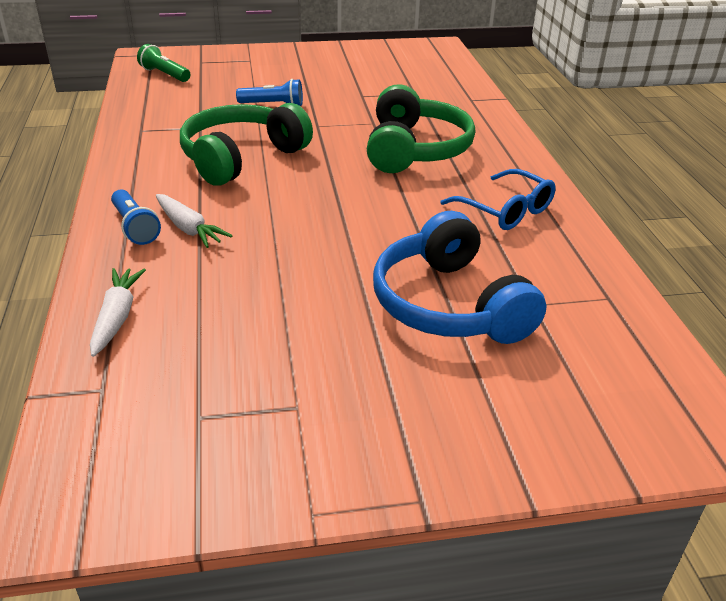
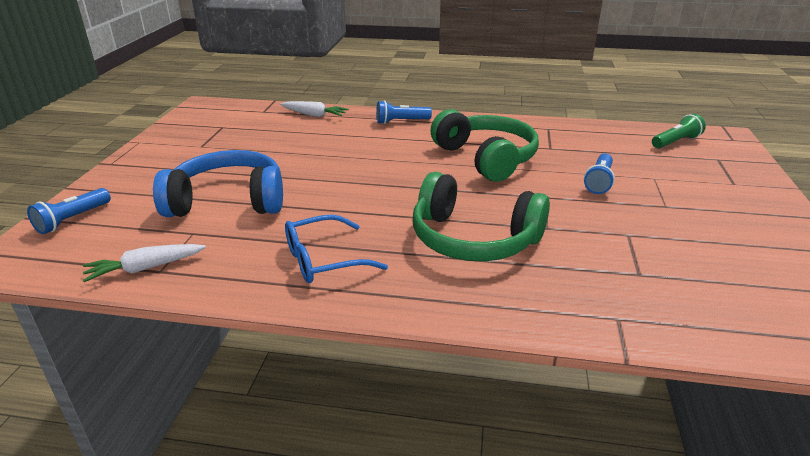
camera: 110 degrees right, 5 degrees down
(188, 228) = (389, 134): white carrot -> white carrot (146, 268)
(597, 430) = (72, 220): none -> blue flashlight

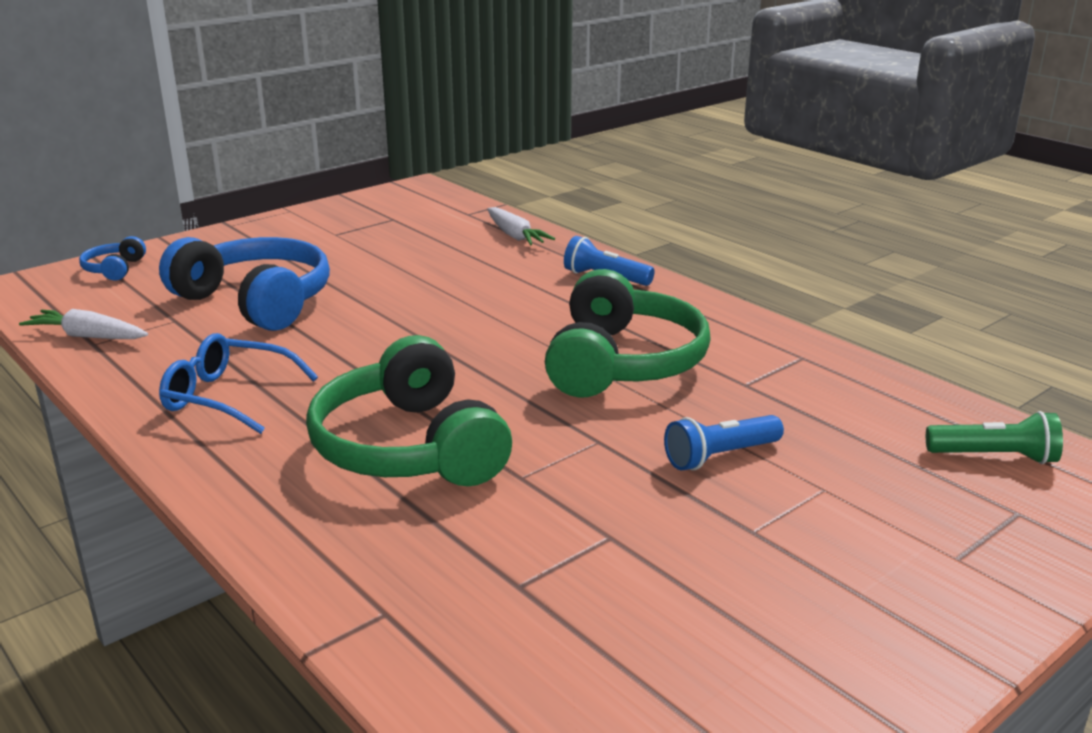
camera: 40 degrees right, 5 degrees down
(72, 220) = (114, 269): blue flashlight -> blue headphones

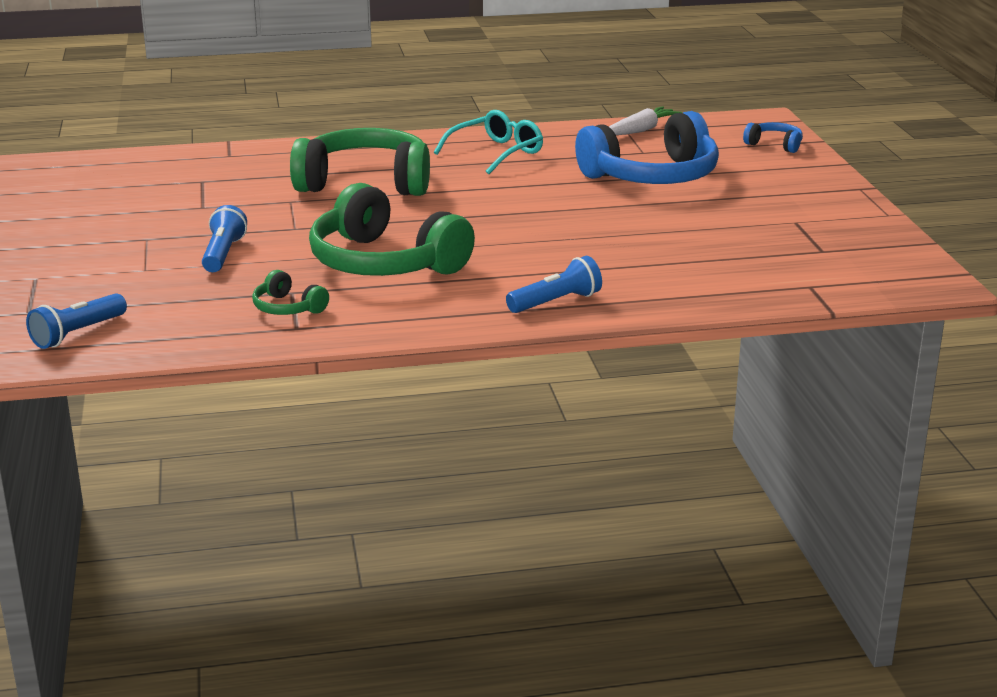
camera: 120 degrees right, 0 degrees up
(228, 397) = (496, 153): blue glasses -> turquoise glasses
(515, 236) = (716, 292): white carrot -> none
(776, 374) = (287, 308): none -> green headphones
(994, 457) = (78, 334): green flashlight -> blue flashlight

